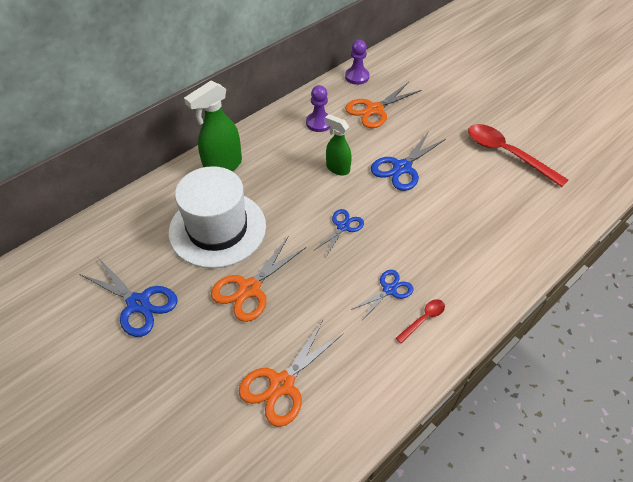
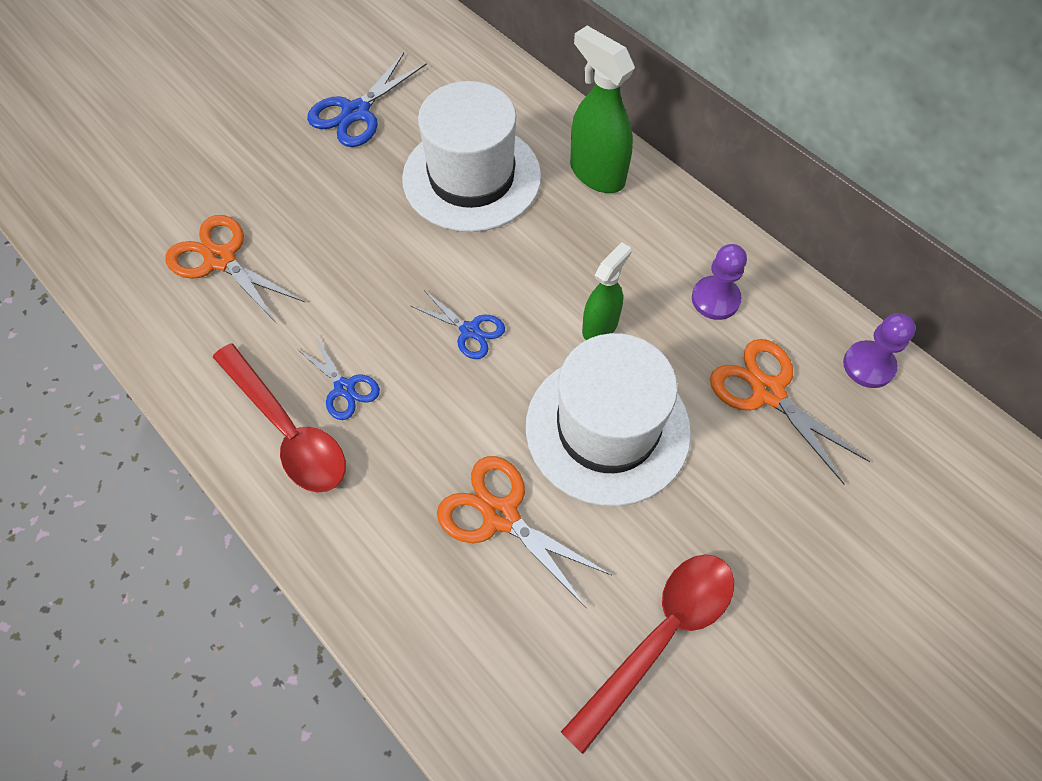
camera: 90 degrees right, 10 degrees up
(249, 289) = (365, 219): orange scissors -> orange scissors (501, 516)
(402, 168) = (607, 428): blue scissors -> white hat
(423, 319) = (287, 430): red spoon -> red spoon, size x2.13

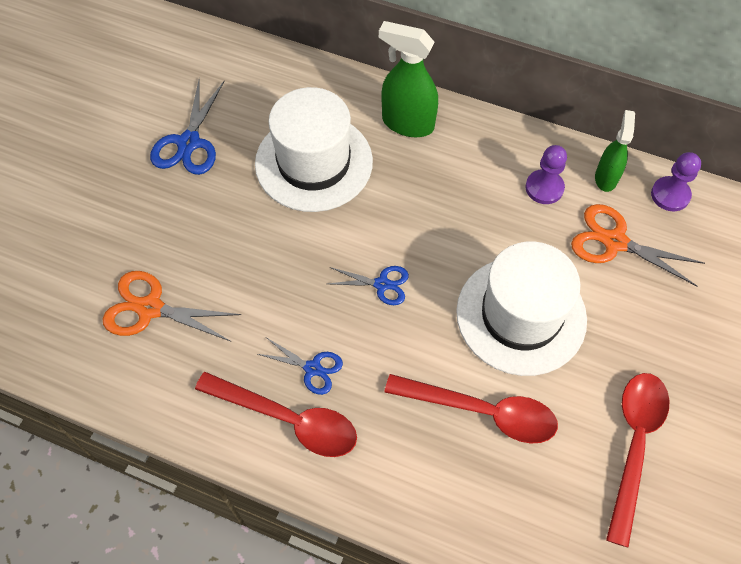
camera: 25 degrees left, 0 degrees up
(501, 516) = (482, 412): orange scissors -> red spoon
(600, 326) = (474, 241): green spray bottle -> green spray bottle (606, 177)

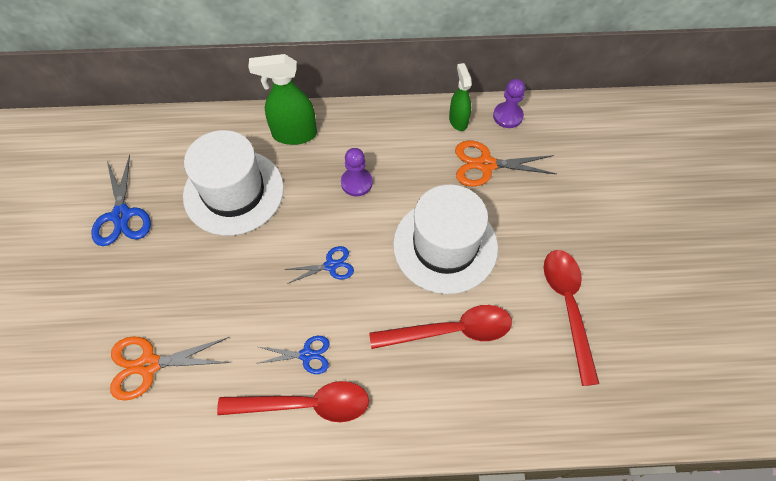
camera: 25 degrees left, 0 degrees up
(544, 188) = (418, 144): purple pawn -> purple pawn (356, 183)

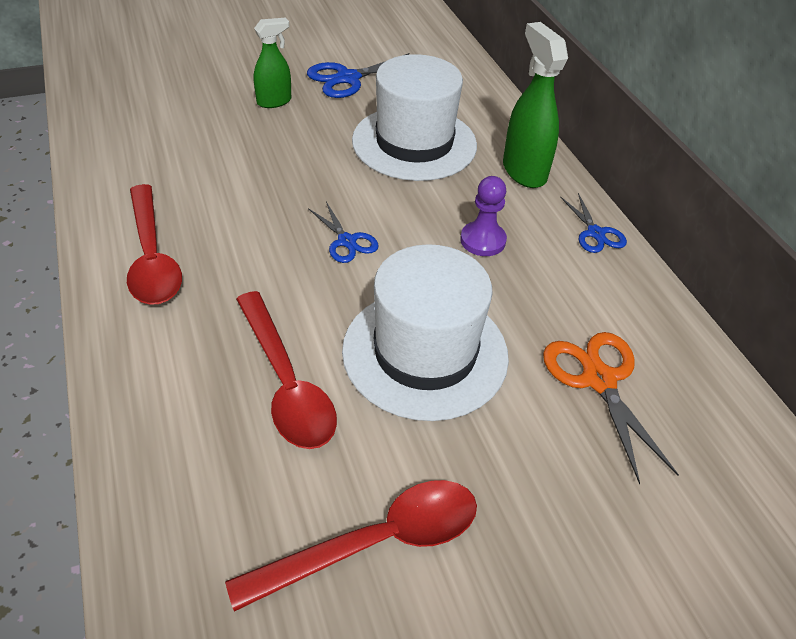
camera: 70 degrees right, 15 degrees down
(149, 365) = (182, 134): orange scissors -> none
(306, 355) = (217, 245): blue scissors -> blue scissors (595, 233)
(458, 120) = (661, 330): green spray bottle -> green spray bottle (274, 101)
(507, 116) = (717, 395): purple pawn -> none

